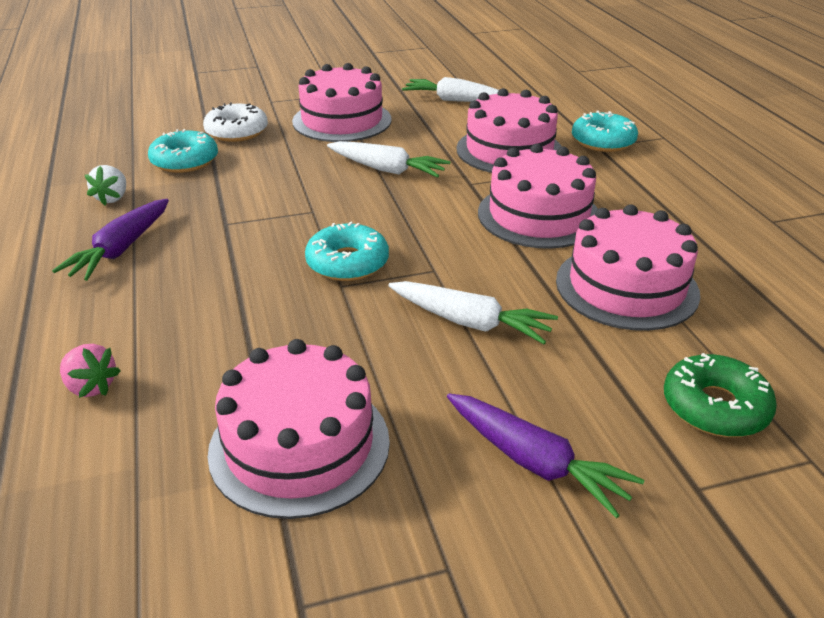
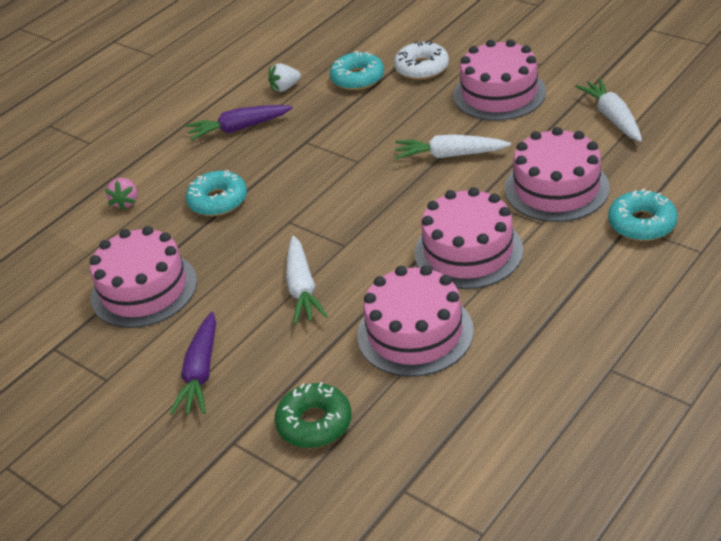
camera: 60 degrees right, 5 degrees up
(347, 263) = (314, 209): turquoise donut -> turquoise donut (218, 201)
(387, 169) = (450, 155): white carrot -> white carrot turned 105 degrees clockwise

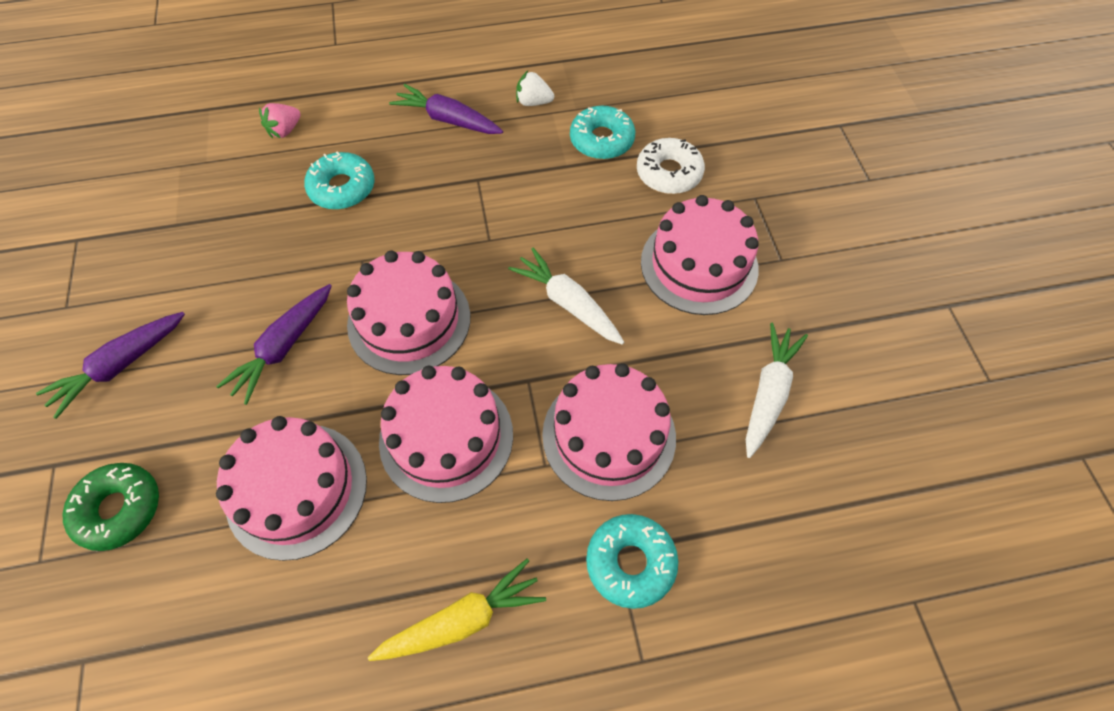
camera: 35 degrees right, 20 degrees up
(144, 289) = (190, 236): pink cake -> pink cake (409, 320)
(302, 288) = (284, 347): white carrot -> purple carrot
(591, 306) = (462, 620): none -> yellow carrot

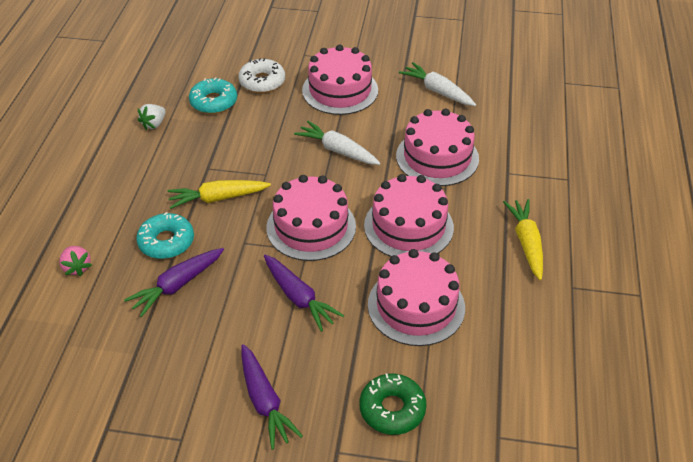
camera: 70 degrees left, 15 degrees down
(428, 208) = (218, 198): none -> yellow carrot
(448, 120) = (138, 171): purple carrot -> purple carrot (177, 285)
(568, 303) = (338, 150): white carrot -> white carrot turned 60 degrees clockwise
(630, 563) = (515, 169): turquoise donut -> none

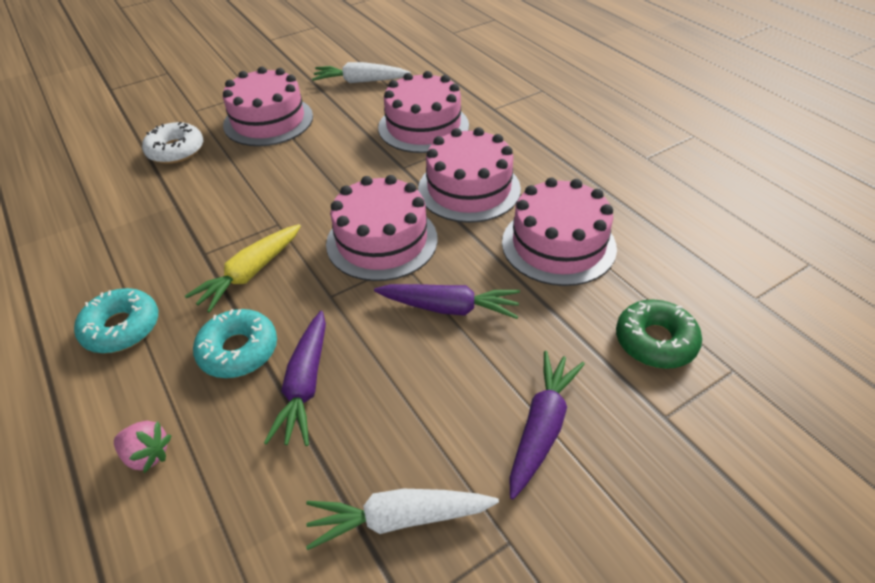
camera: 40 degrees left, 0 degrees up
(154, 124) = (85, 248): white strawberry -> none
(213, 102) = (139, 192): turquoise donut -> turquoise donut (121, 328)
(264, 401) = (542, 427): purple carrot -> purple carrot turned 90 degrees counterclockwise
(338, 150) = (327, 166): white carrot -> white carrot (399, 519)
(526, 243) = (574, 147): yellow carrot -> none

